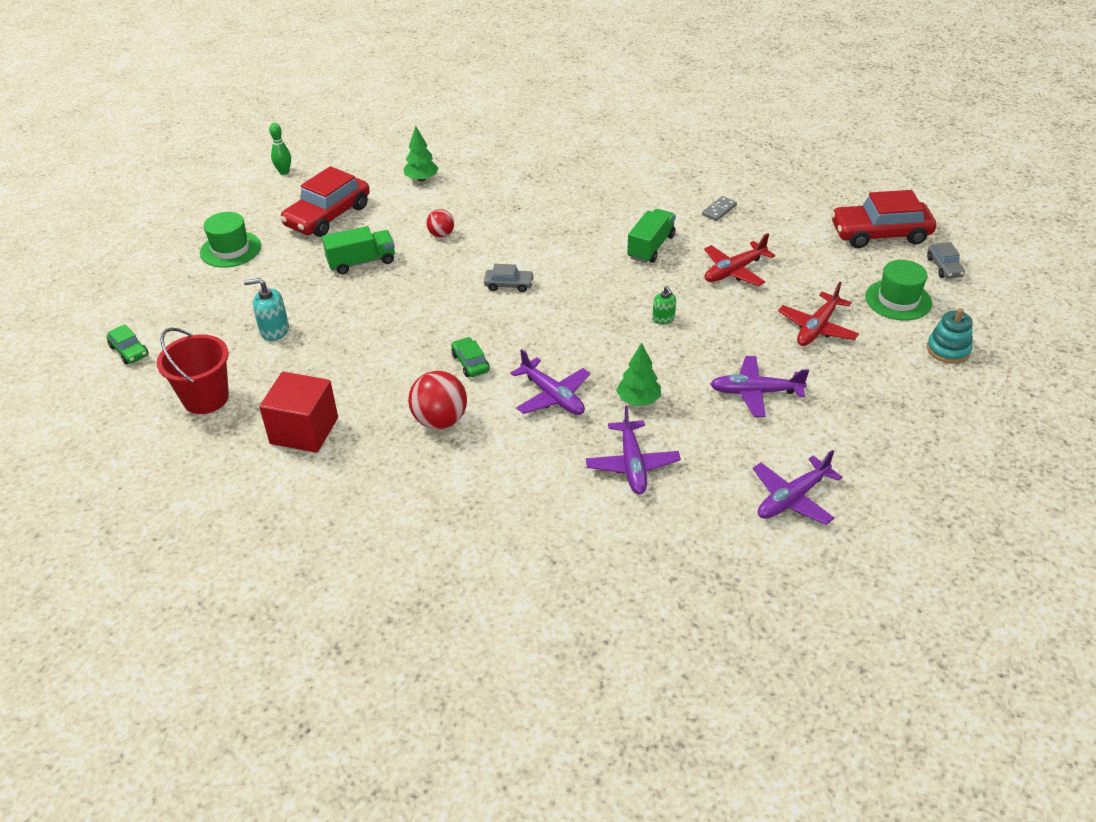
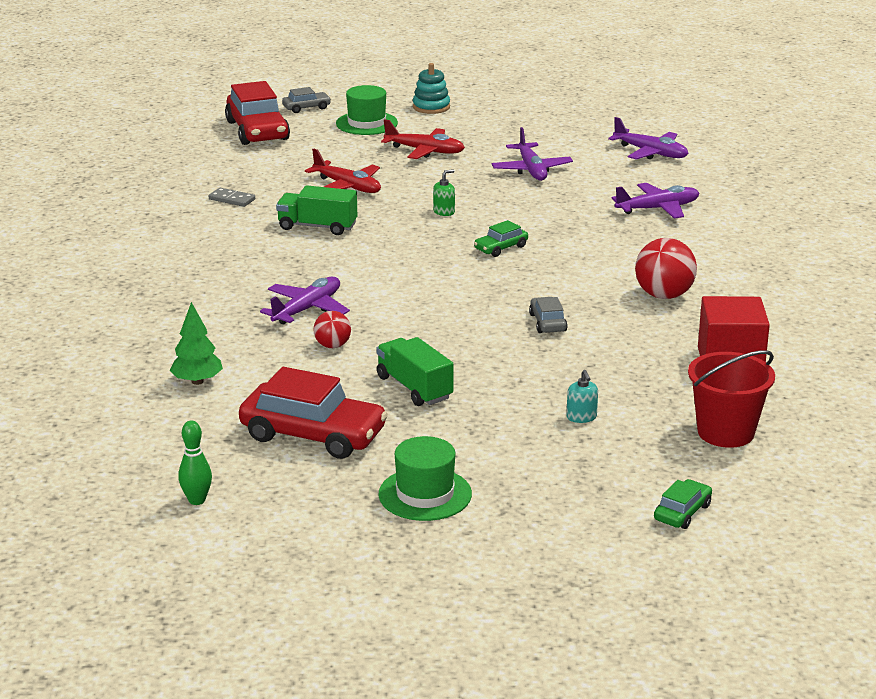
camera: 105 degrees left, 15 degrees down
(274, 330) = (581, 417): turquoise soap dispenser -> turquoise soap dispenser, size x0.65
(470, 363) = (568, 293): green car -> green car (501, 248)
(509, 285) = (421, 291): grey car -> grey car (547, 323)
(553, 396) = (592, 249): purple plane -> purple plane (307, 309)
(638, 400) = (573, 213): green tree -> none

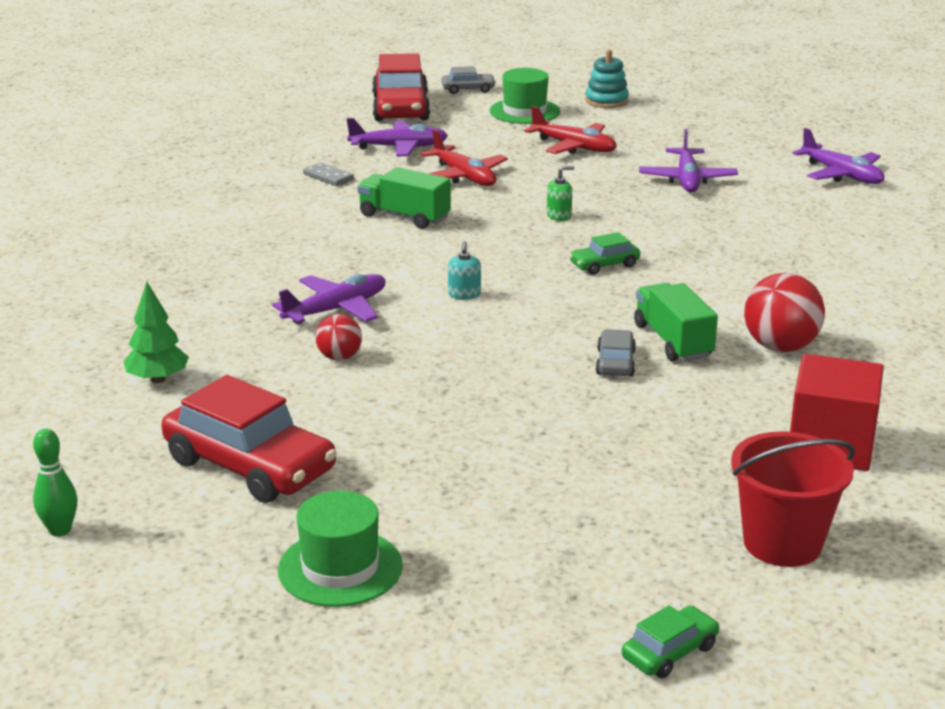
camera: 15 degrees right, 0 degrees up
(414, 388) = (406, 423): green truck -> green truck (673, 341)
(581, 417) = (597, 493): turquoise soap dispenser -> turquoise soap dispenser (464, 294)
(658, 209) = (821, 240): purple plane -> purple plane (399, 147)

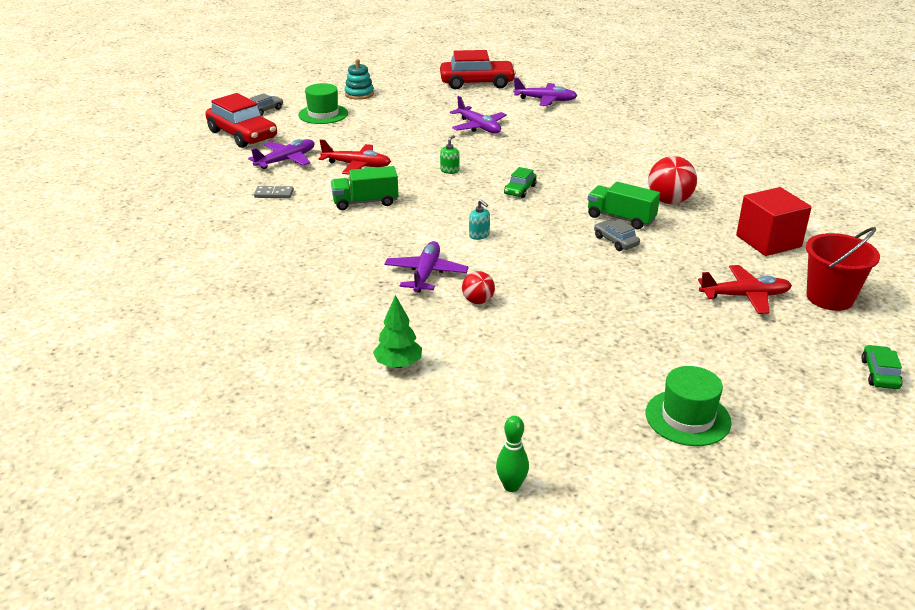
camera: 40 degrees left, 5 degrees up
(250, 465) = (544, 388): red car -> red car (477, 83)
(574, 147) = (388, 127): red plane -> red plane (745, 296)

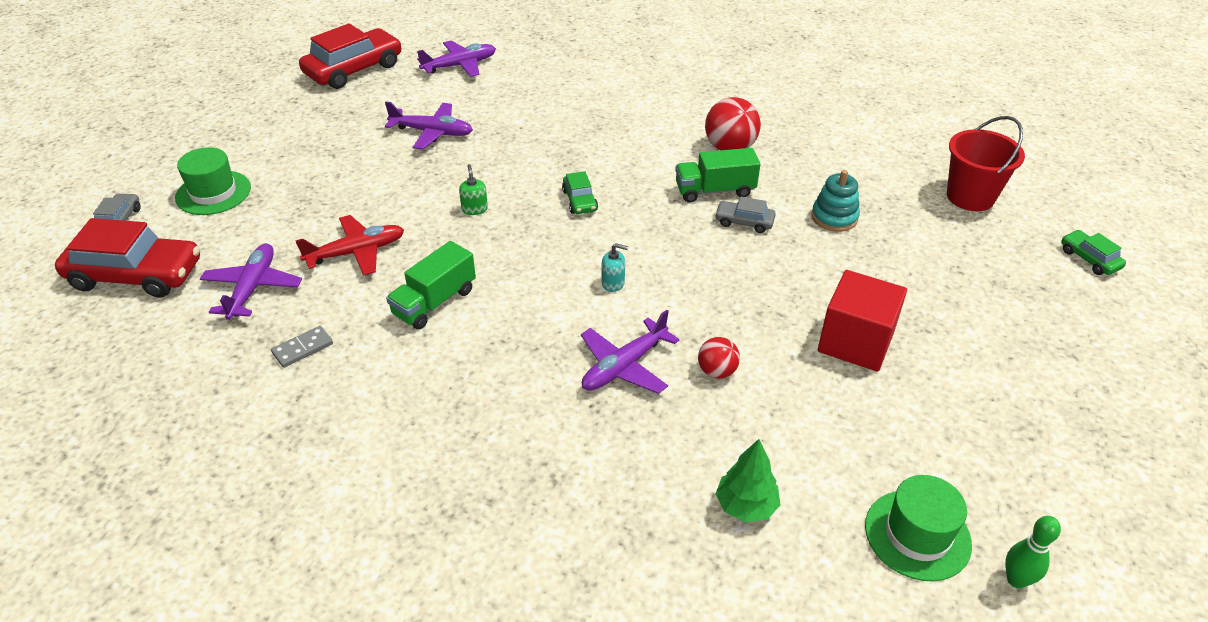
camera: 40 degrees left, 10 degrees up
(359, 94) = (224, 142): turquoise stacking toy -> turquoise stacking toy (834, 217)
(426, 274) = (624, 366): purple plane -> purple plane turned 105 degrees counterclockwise
(687, 418) = (1035, 396): green hat -> green hat (917, 535)
(745, 296) = (915, 230): red plane -> none
(768, 241) = (858, 156): red cube -> red cube (855, 342)

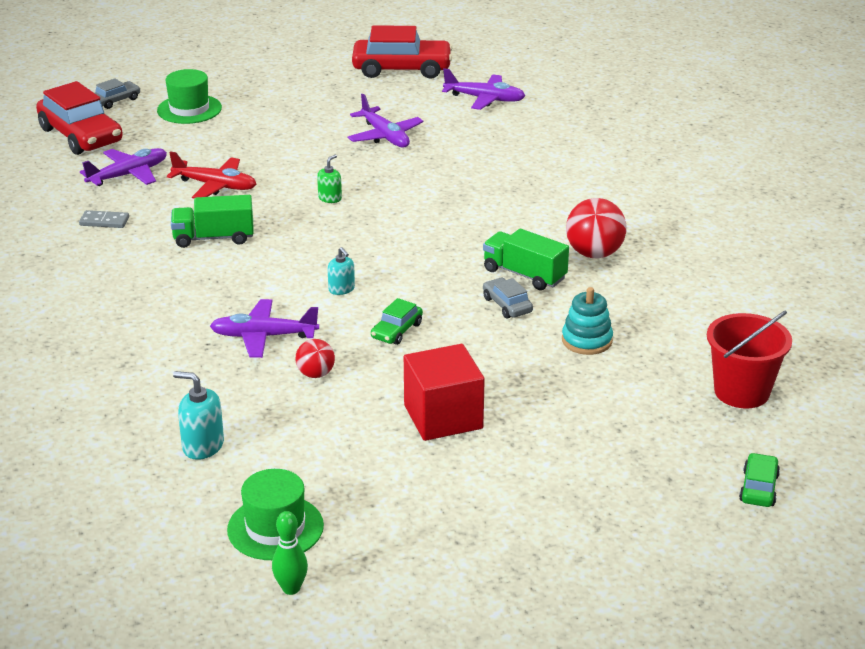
camera: 45 degrees right, 10 degrees down
(580, 200) = (410, 229): green car -> green car (397, 331)
(746, 506) = (203, 446): green tree -> turquoise soap dispenser

